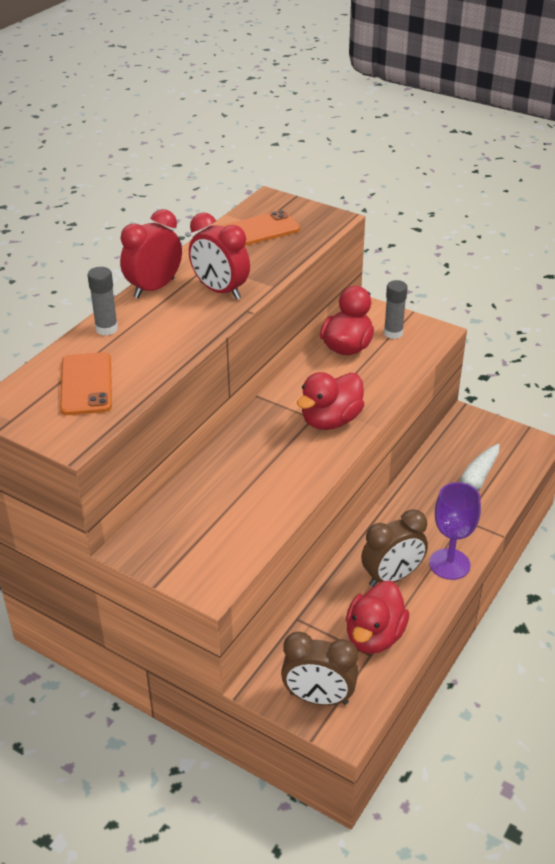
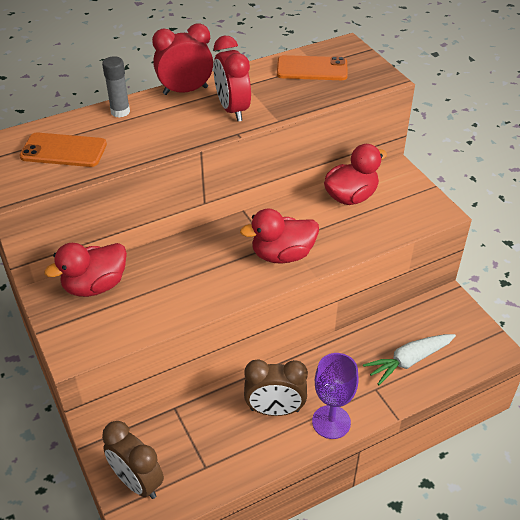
camera: 30 degrees right, 5 degrees up
(86, 384) = (64, 150): orange phone -> orange phone turned 75 degrees clockwise
(374, 636) = (220, 453): red duck -> red duck (95, 286)
(393, 333) = (400, 199): grey glue stick -> none

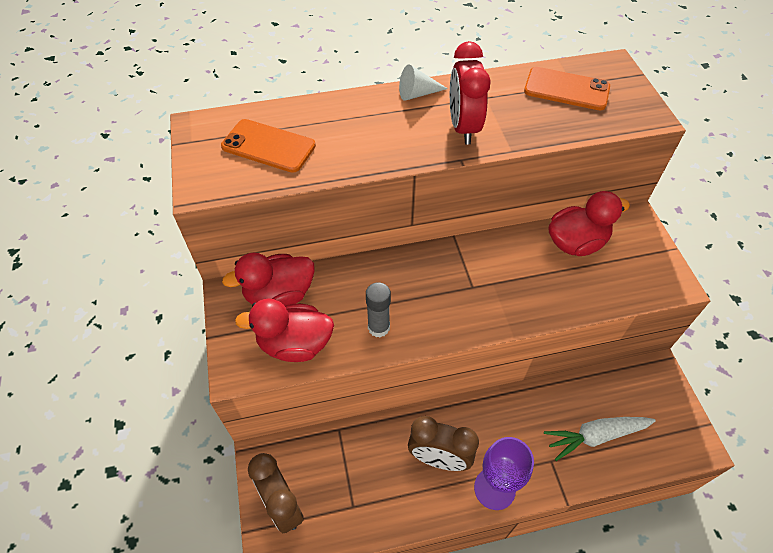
camera: 15 degrees right, 10 degrees up
(120, 112) = (340, 108): grey glue stick -> grey glue stick (378, 327)
(185, 91) = (417, 93): red clock -> white cone
(282, 255) = (483, 300): red duck -> red duck (295, 344)

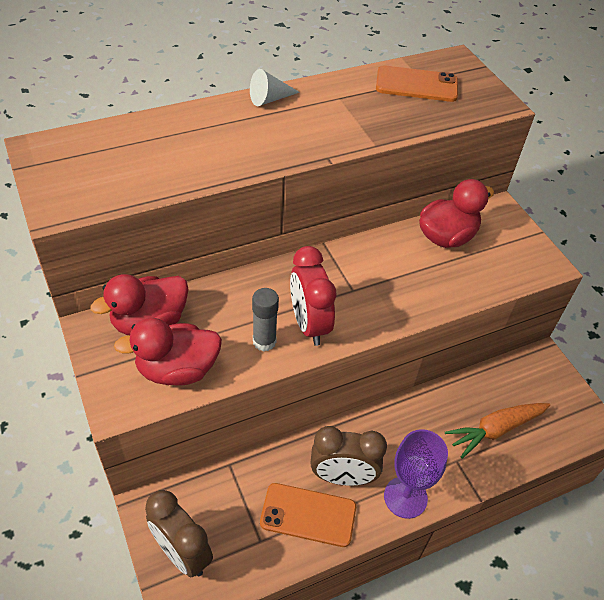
camera: 15 degrees left, 5 degrees down
(268, 146) = (123, 161): orange phone -> orange phone (308, 515)
(463, 127) = (323, 127): red clock -> red clock (309, 324)
(595, 436) = (495, 430): white carrot -> orange carrot

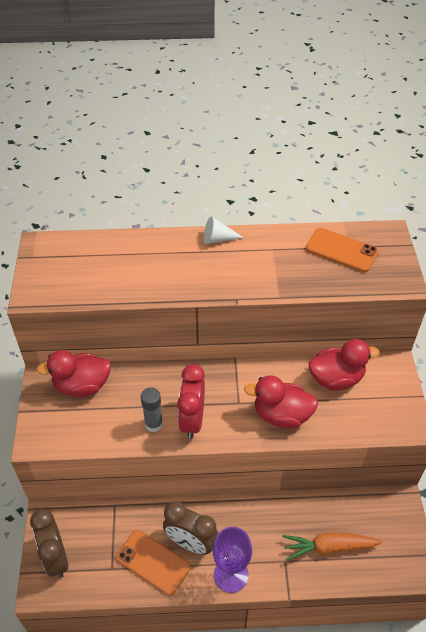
camera: 25 degrees right, 0 degrees up
(177, 370) = (85, 427): red duck -> red duck (281, 415)

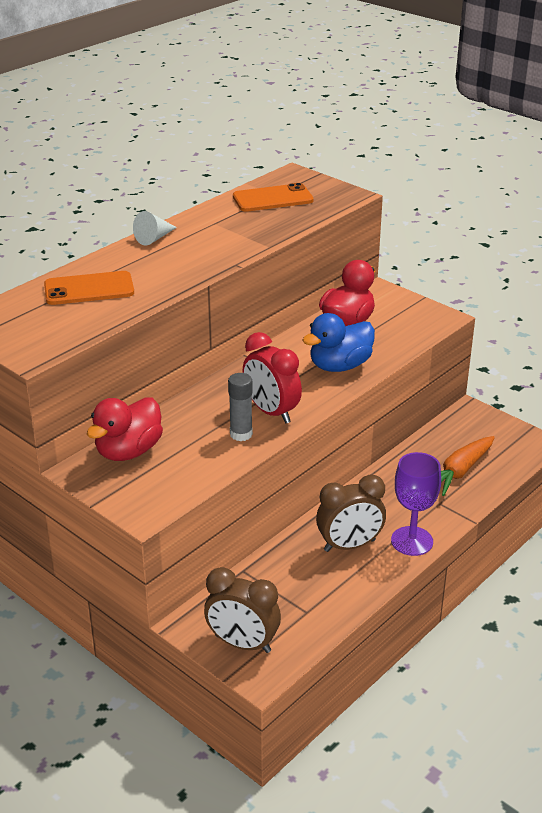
camera: 45 degrees left, 15 degrees down
(153, 562) = (336, 580): orange phone -> orange phone (89, 289)
(281, 415) = (340, 366): red duck -> blue duck

